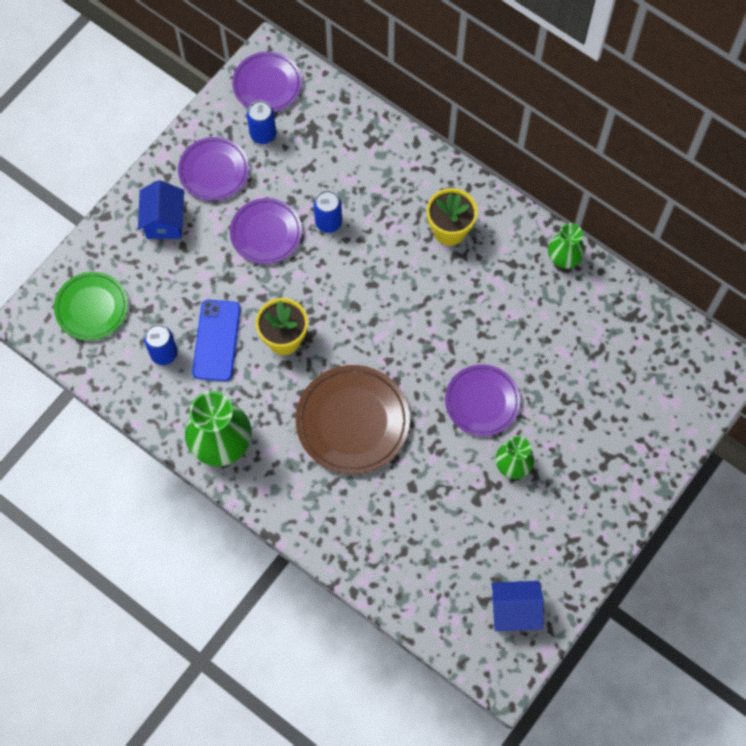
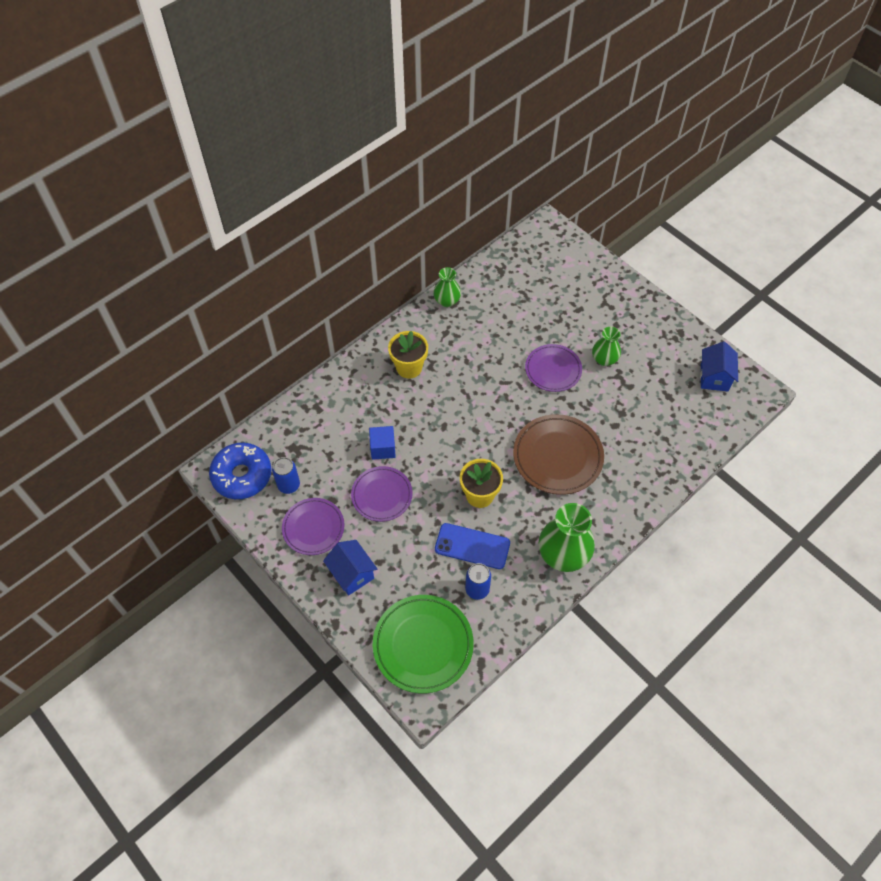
camera: 80 degrees left, 10 degrees down
(92, 308) = (423, 645): green plate -> green plate, size x1.51
(164, 221) = (352, 574): blue house -> blue house turned 45 degrees clockwise
(267, 85) = (242, 475): purple plate -> blue donut
(328, 222) = (383, 448): blue can -> blue cube

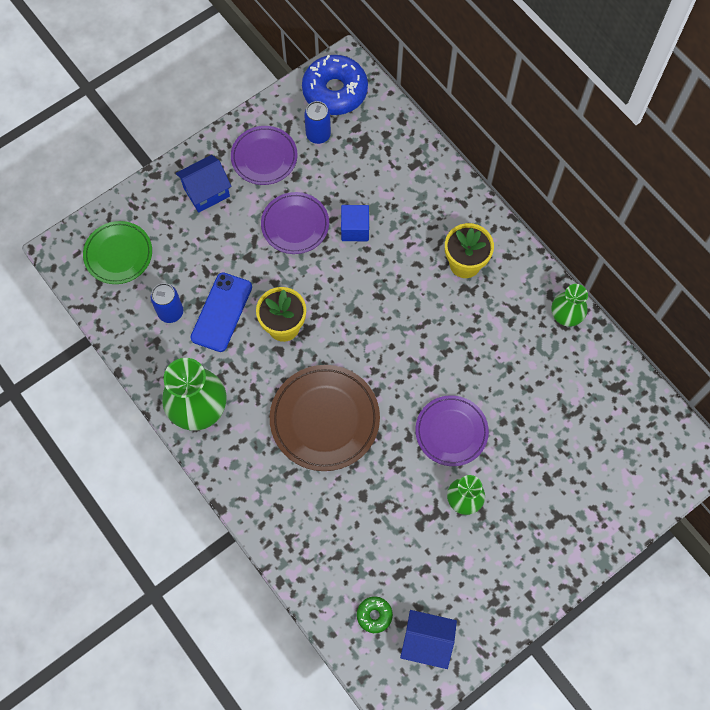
camera: 95 degrees right, 10 degrees up
(423, 645) = (118, 254): green plate -> green plate, size x0.66
(704, 411) = (374, 615): none -> green donut

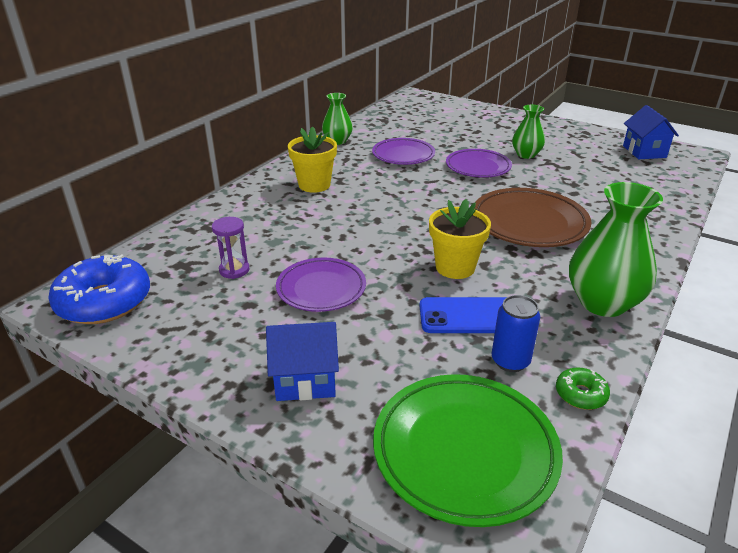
camera: 110 degrees left, 35 degrees down
(118, 254) = (464, 451): green plate -> green plate, size x1.51
(206, 192) = (305, 380): blue house -> blue house turned 45 degrees counterclockwise
(264, 157) = (227, 338): purple plate -> purple plate (403, 155)
(318, 135) = (179, 300): blue can -> none
(342, 173) = (234, 270): none -> purple hourglass
(355, 229) = (306, 247): blue cube -> none
(374, 615) = (656, 172): green donut -> green donut (580, 394)

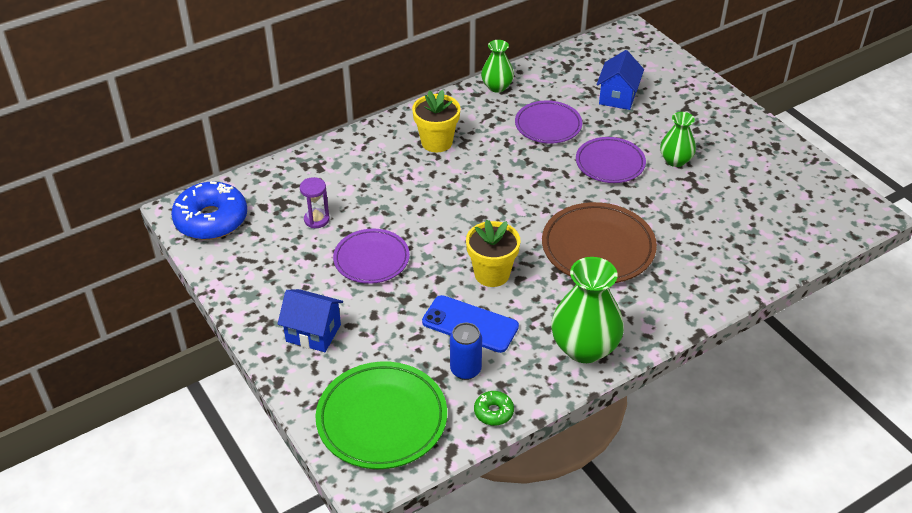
camera: 25 degrees right, 10 degrees up
(644, 151) = (811, 193): blue house -> blue house (617, 97)

